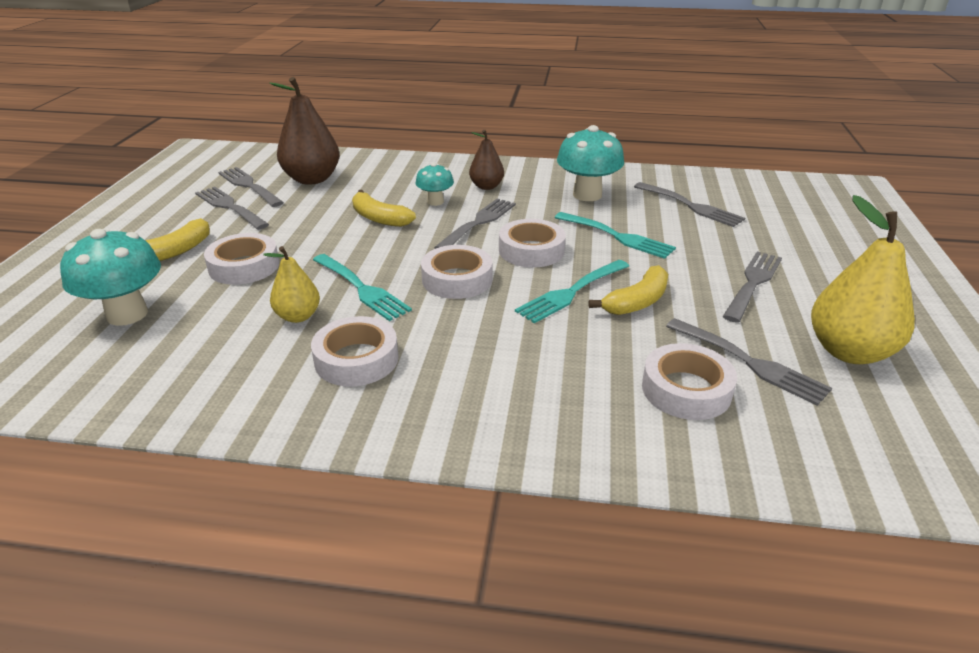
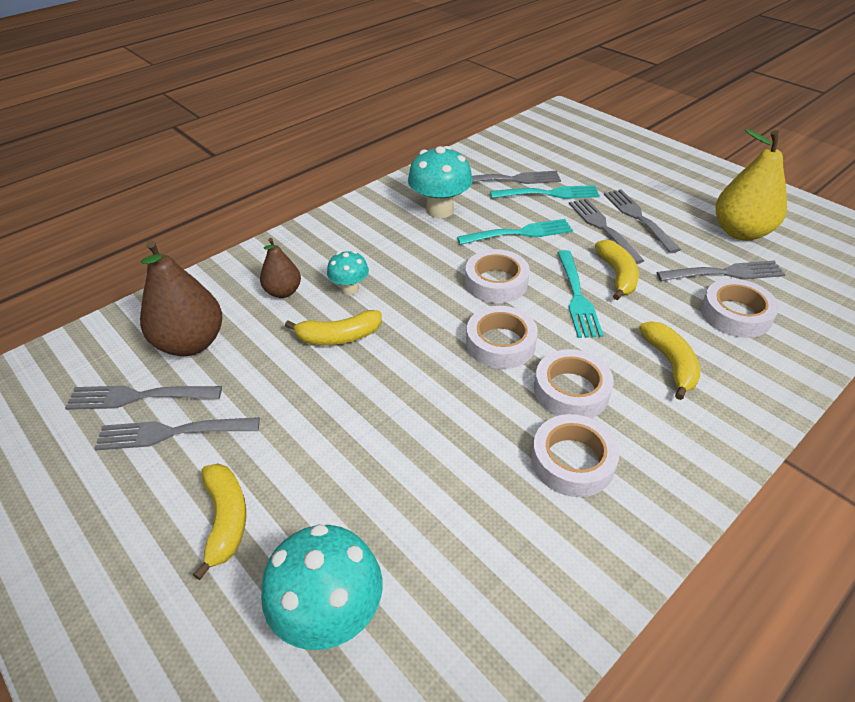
camera: 50 degrees left, 10 degrees up
(244, 266) = (327, 473): white tape -> white tape (571, 391)
(298, 316) = (467, 470): yellow pear -> none
(361, 288) = (458, 407): turquoise fork -> turquoise fork (549, 194)
(478, 223) = (419, 285): grey fork -> grey fork (603, 228)
(486, 186) = (359, 248): brown pear -> brown pear (283, 292)
(547, 371) = (670, 363): none -> yellow banana

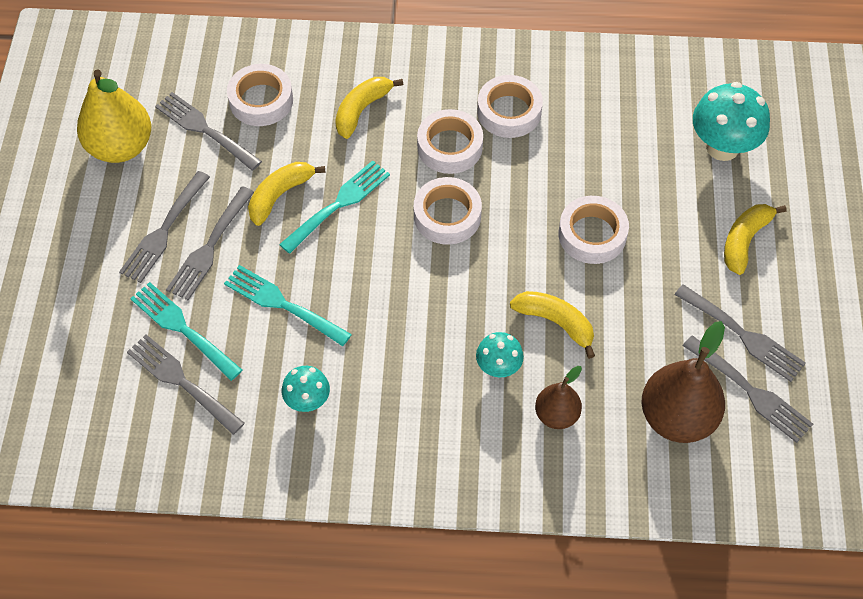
camera: 135 degrees left, 15 degrees up
(440, 210) = (307, 401): turquoise mushroom -> turquoise mushroom, size x0.57
(496, 282) = (377, 270): white tape -> white tape (592, 234)

